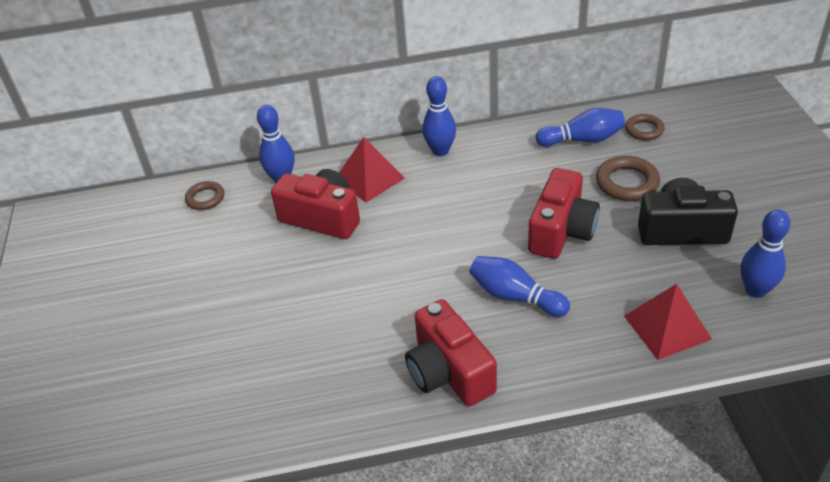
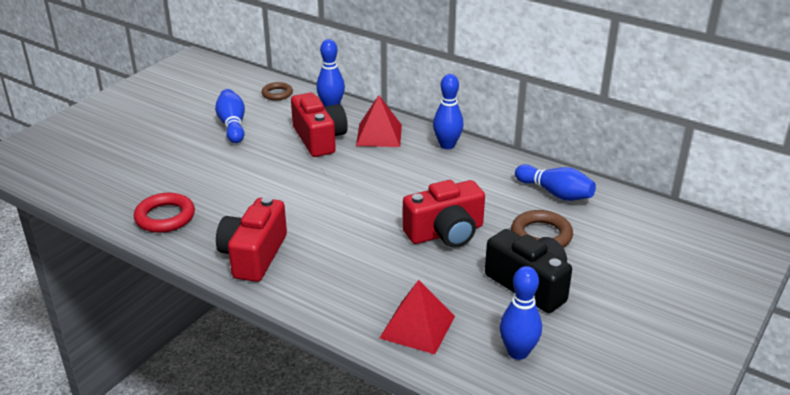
camera: 40 degrees right, 10 degrees down
(305, 402) = (165, 217): none -> red ring
(515, 296) = (354, 246): blue bowling pin -> blue bowling pin (232, 125)
(644, 130) = (613, 214): brown ring -> none

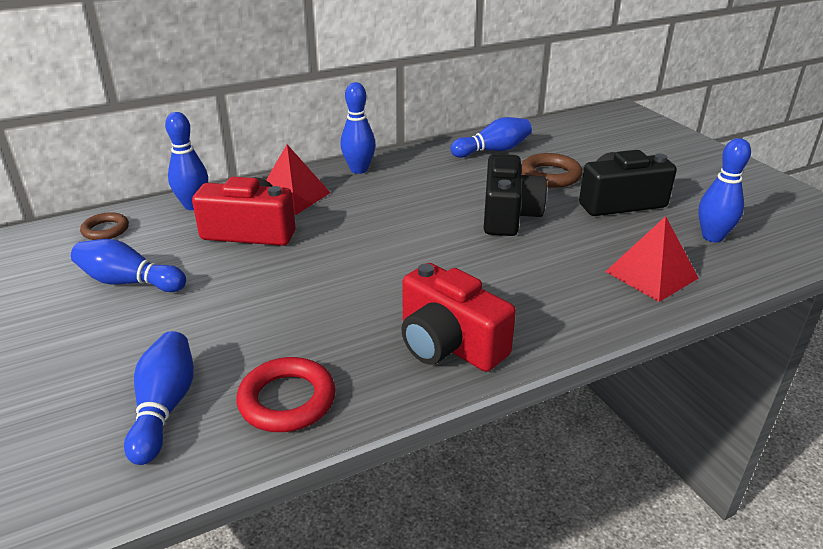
camera: 60 degrees left, 0 degrees up
(137, 183) = (164, 408): none -> blue bowling pin
(445, 233) = (508, 215): red camera -> black camera

